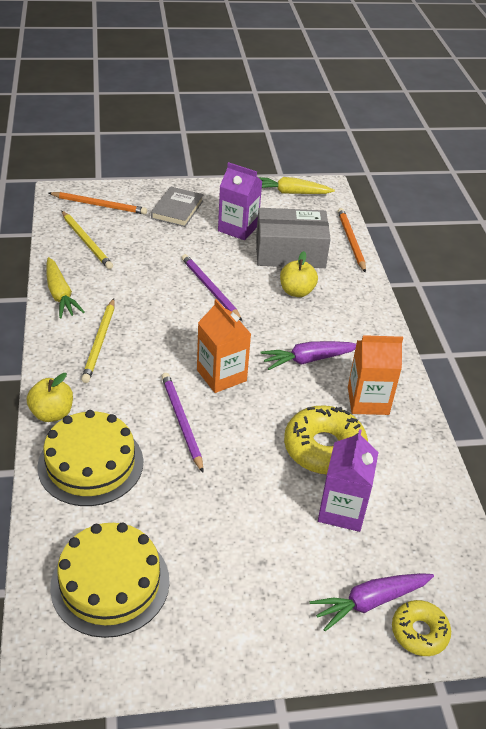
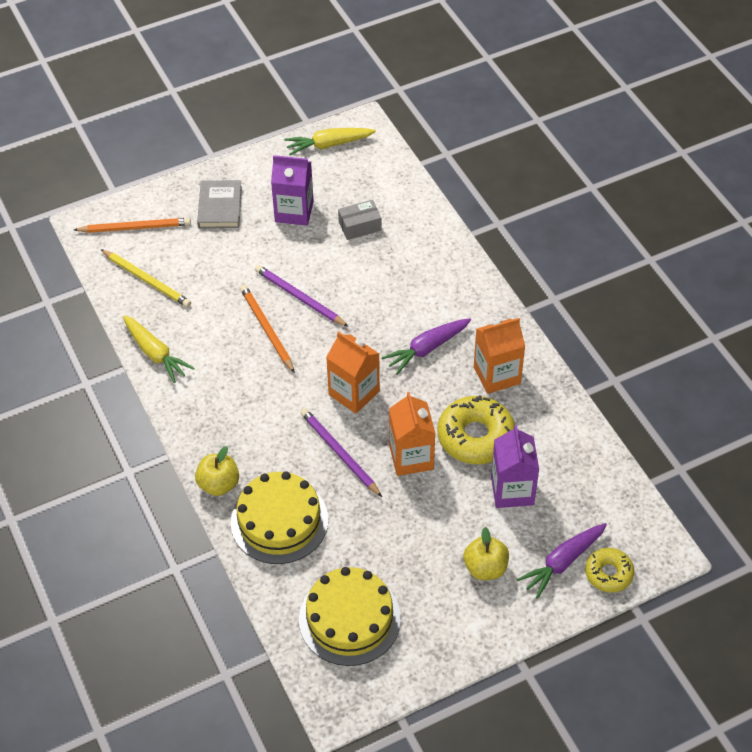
camera: 15 degrees left, 10 degrees up
(100, 342) = (223, 394): yellow pencil -> none
(250, 447) = (411, 457): none -> orange carton
(290, 252) = (360, 226): grey box -> grey box, size x0.50
(296, 291) = (385, 273): yellow apple -> yellow apple (485, 568)
(351, 241) = (415, 191): orange pencil -> orange pencil (267, 329)

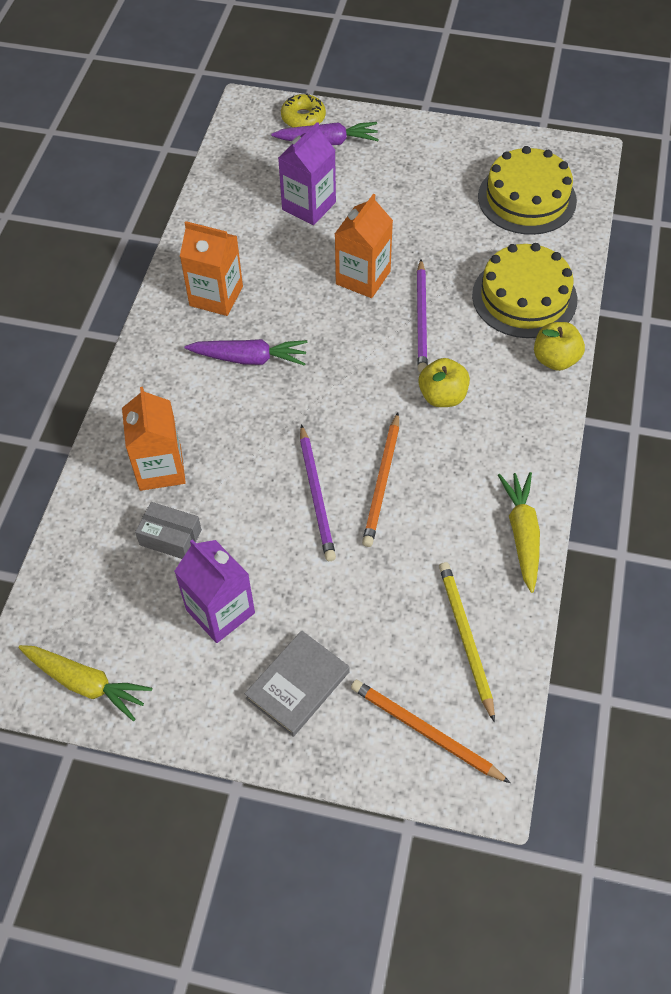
camera: 140 degrees left, 5 degrees up
(354, 393) = (357, 362): orange carton -> orange carton (160, 468)
(475, 437) = (292, 260): yellow donut -> none
(485, 568) = (388, 171): yellow apple -> yellow apple (442, 396)

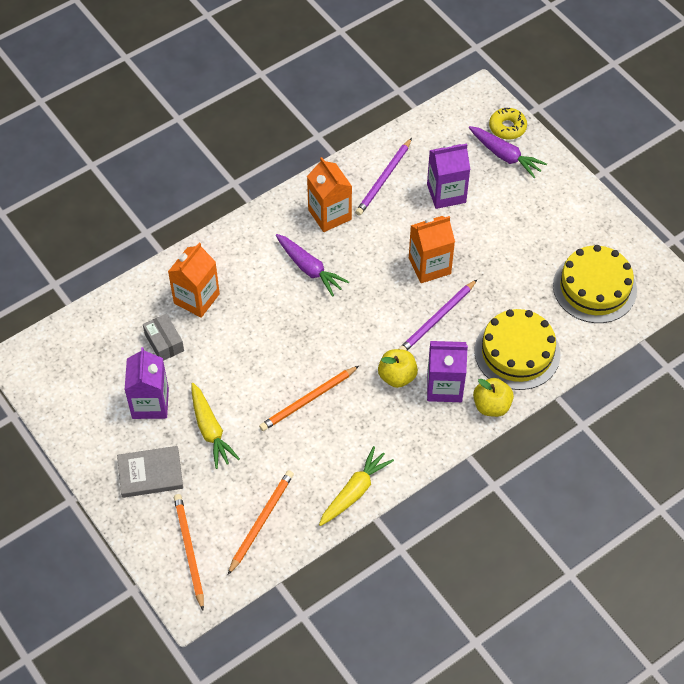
camera: 40 degrees right, 0 degrees up
(85, 683) = (50, 387): yellow carrot -> yellow carrot (210, 430)
(316, 495) = (264, 379): purple pencil -> purple pencil (384, 179)
(465, 639) = (261, 522): yellow pencil -> orange pencil
(495, 373) = (444, 387): none -> purple carton

